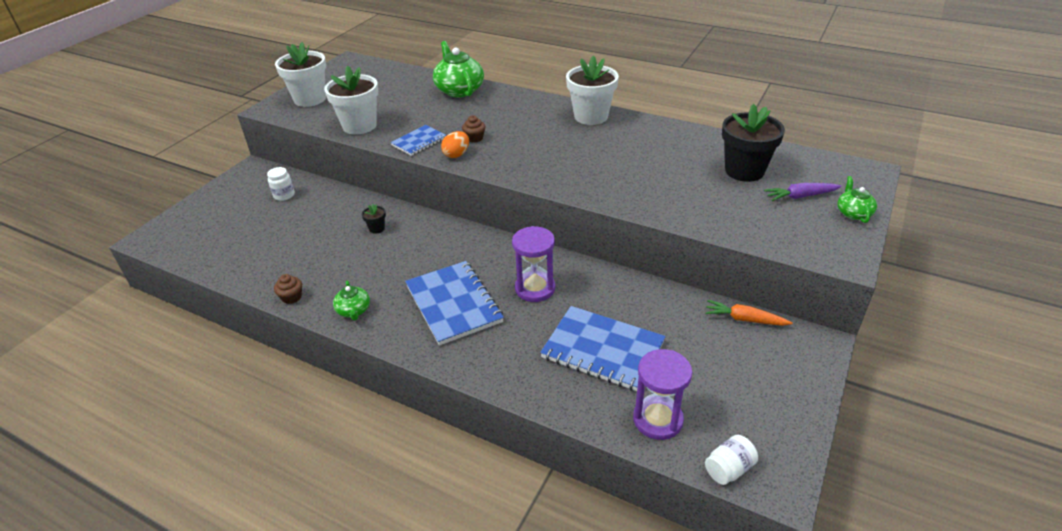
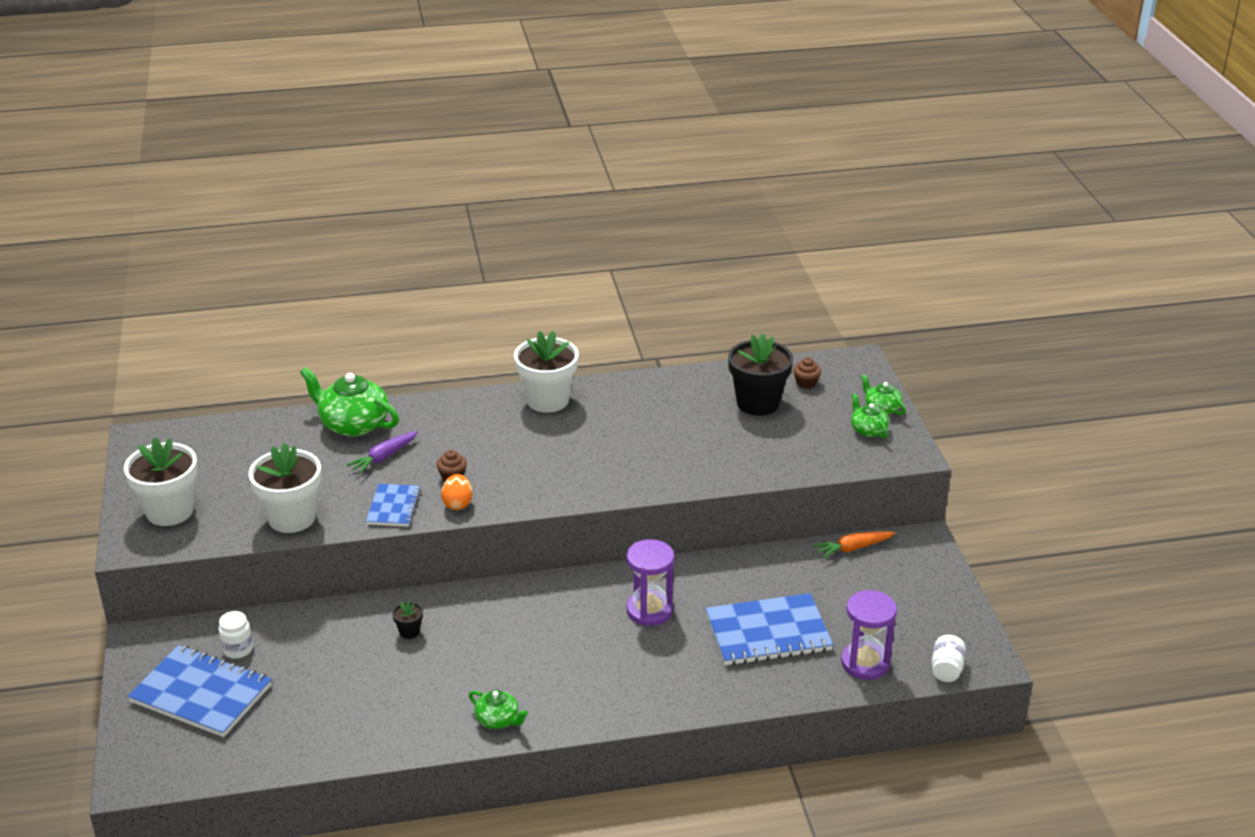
camera: 40 degrees left, 5 degrees down
(291, 297) = (412, 743): brown cupcake -> brown cupcake (806, 383)
(453, 304) = (590, 663): blue notebook -> blue notebook (201, 694)
(800, 196) = (827, 410): purple carrot -> purple carrot (383, 457)
(822, 224) = (868, 430): none -> green teapot

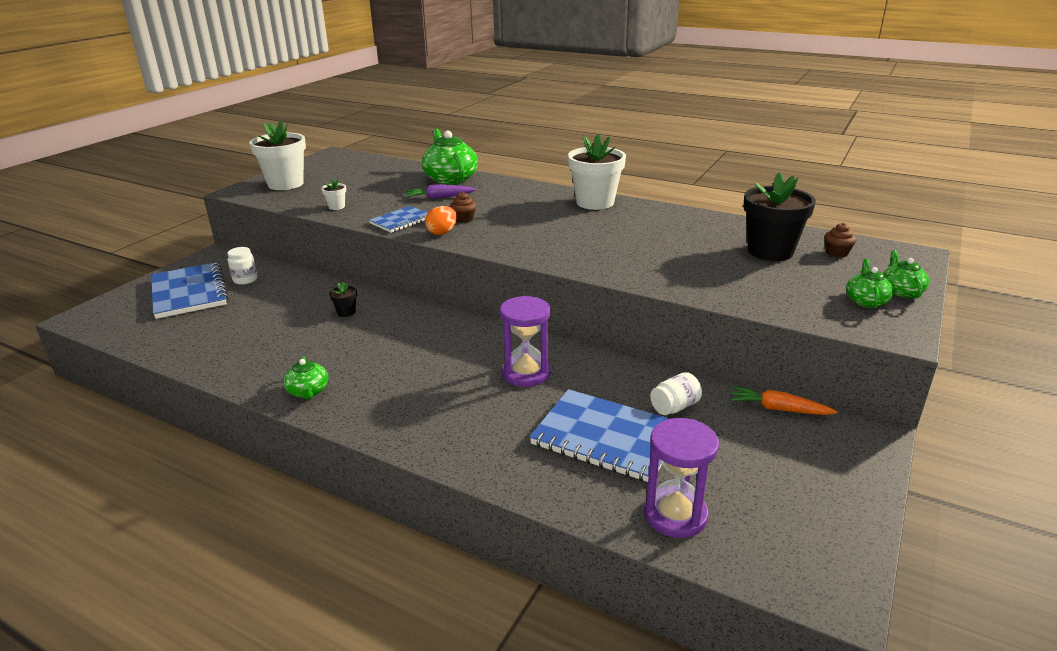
camera: 40 degrees right, 5 degrees down
(292, 518) = (336, 207): white flower pot -> white flower pot, size x0.43
(946, 669) = (769, 574): white jar -> white jar (674, 407)

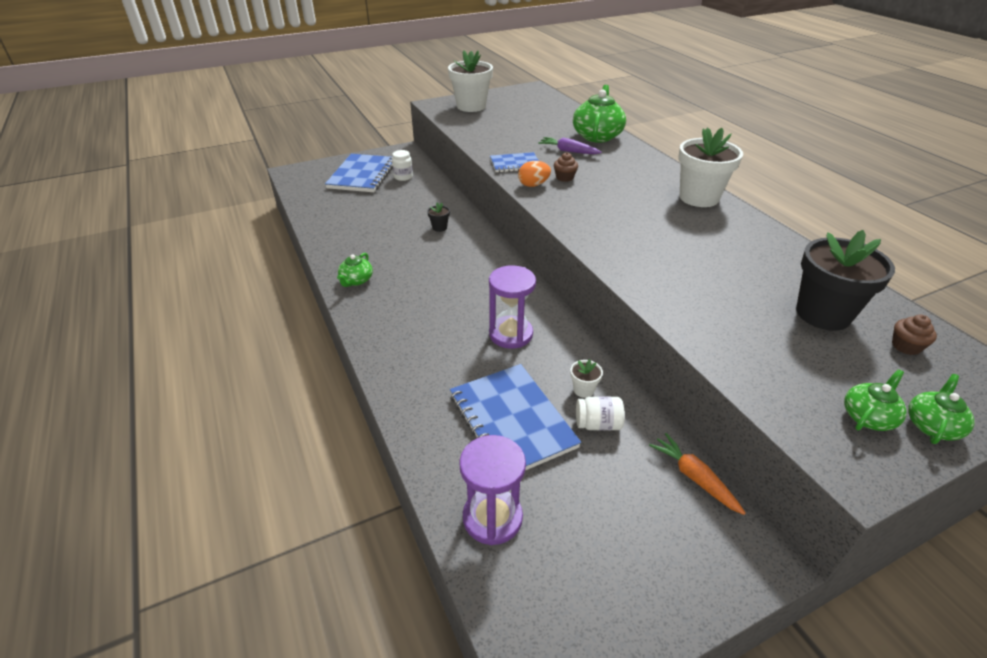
camera: 35 degrees right, 10 degrees up
(336, 207) = (483, 137): white flower pot -> white flower pot (583, 390)

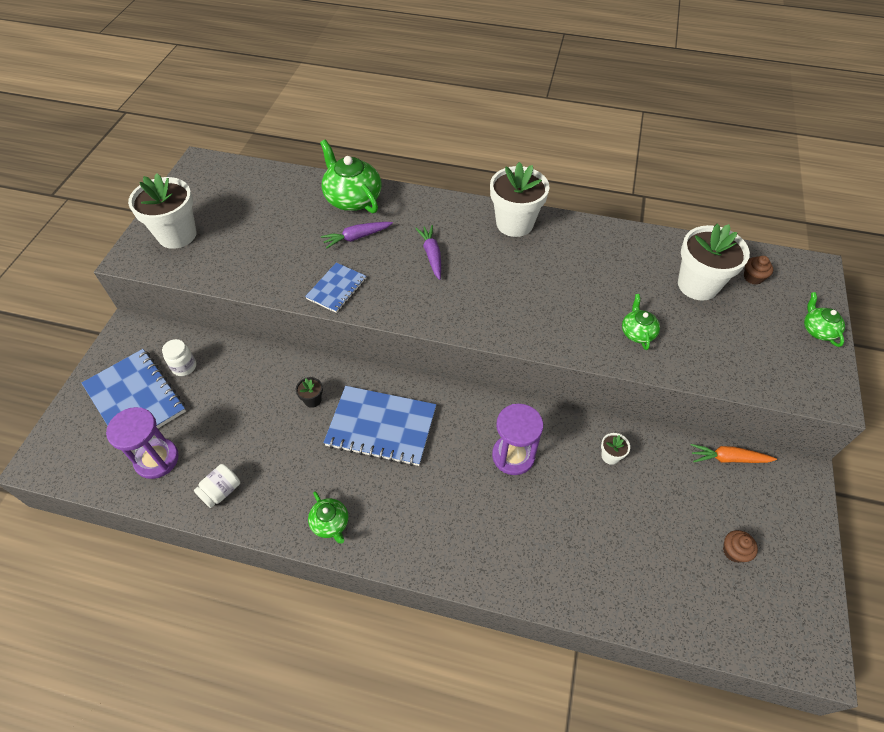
camera: 50 degrees left, 15 degrees up
(492, 518) = (686, 603): purple hourglass -> purple hourglass (157, 459)
(512, 421) = (607, 525): blue notebook -> blue notebook (381, 427)
(533, 185) = (387, 303): orange egg -> none
(564, 177) = (398, 274): brown cupcake -> brown cupcake (734, 551)
(598, 424) = (648, 474): white jar -> white jar (221, 491)
(604, 181) = (431, 255): none -> purple carrot
(823, 314) = (697, 285): black flower pot -> white flower pot
(868, 417) = (794, 350): green teapot -> green teapot (637, 332)

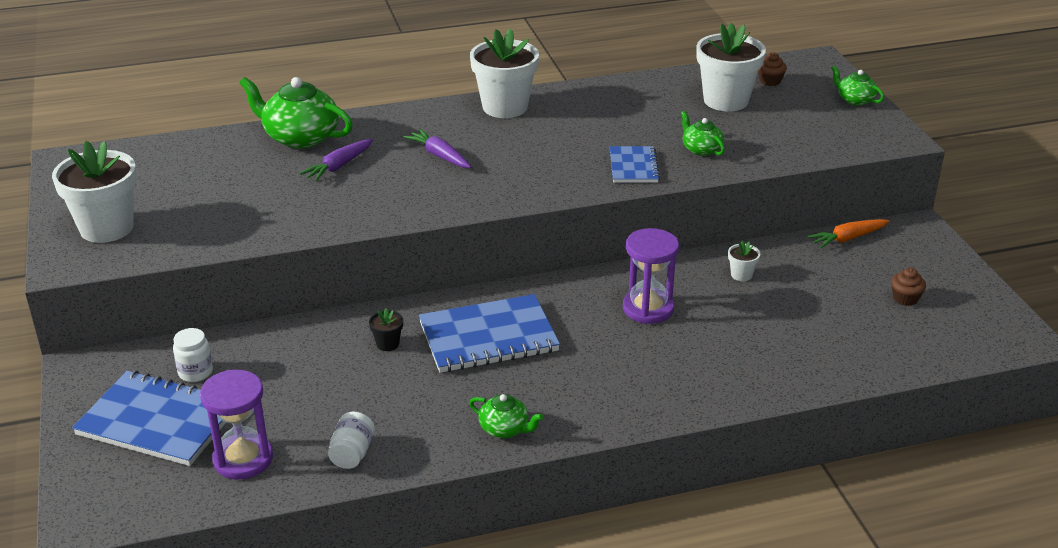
camera: 30 degrees left, 20 degrees down
(336, 289) = (358, 212): blue notebook -> blue notebook (633, 166)

